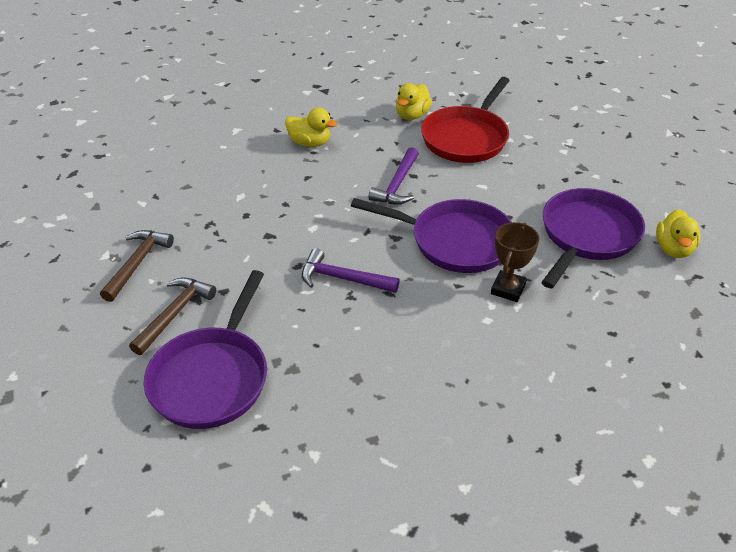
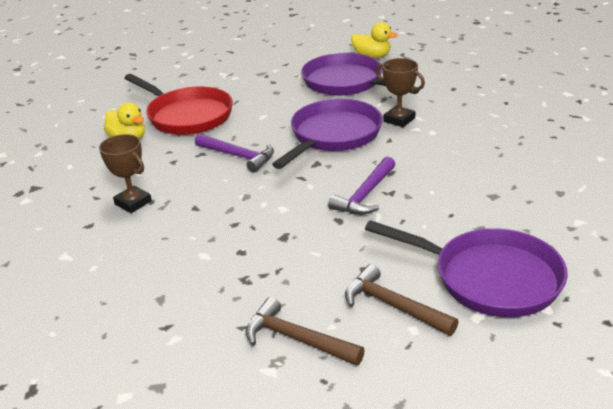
camera: 75 degrees left, 10 degrees down
(310, 143) = (133, 203): yellow duck -> brown trophy

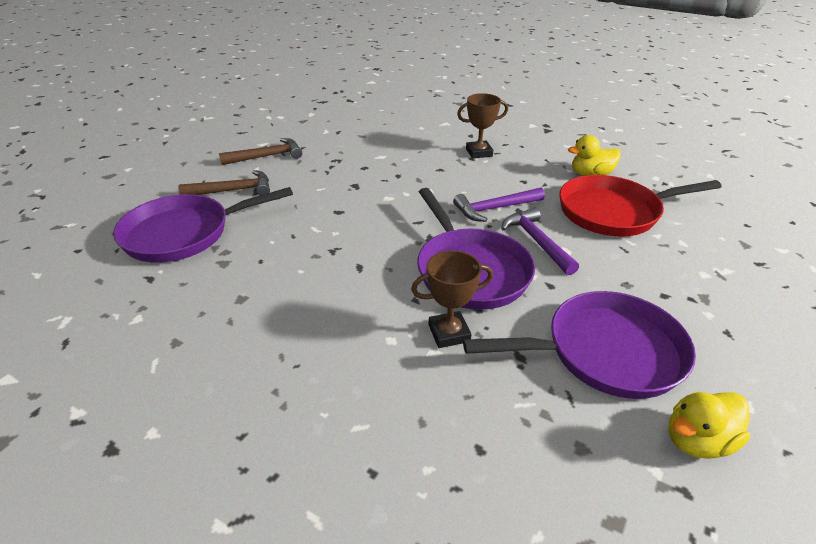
camera: 125 degrees right, 5 degrees up
(365, 195) = (348, 237): purple hammer -> purple hammer (537, 242)

